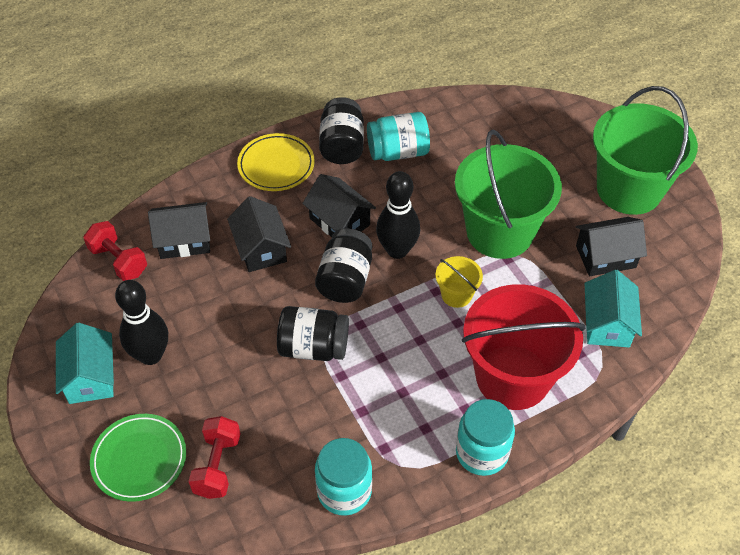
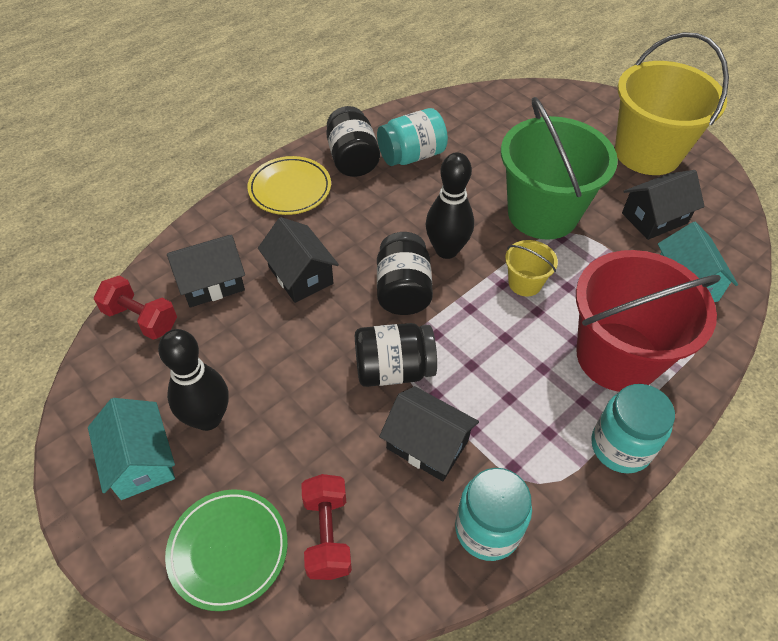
camera: 15 degrees left, 0 degrees up
(339, 221) = (376, 232): black house -> black house (427, 444)
(629, 189) = (647, 153): green bucket -> yellow bucket

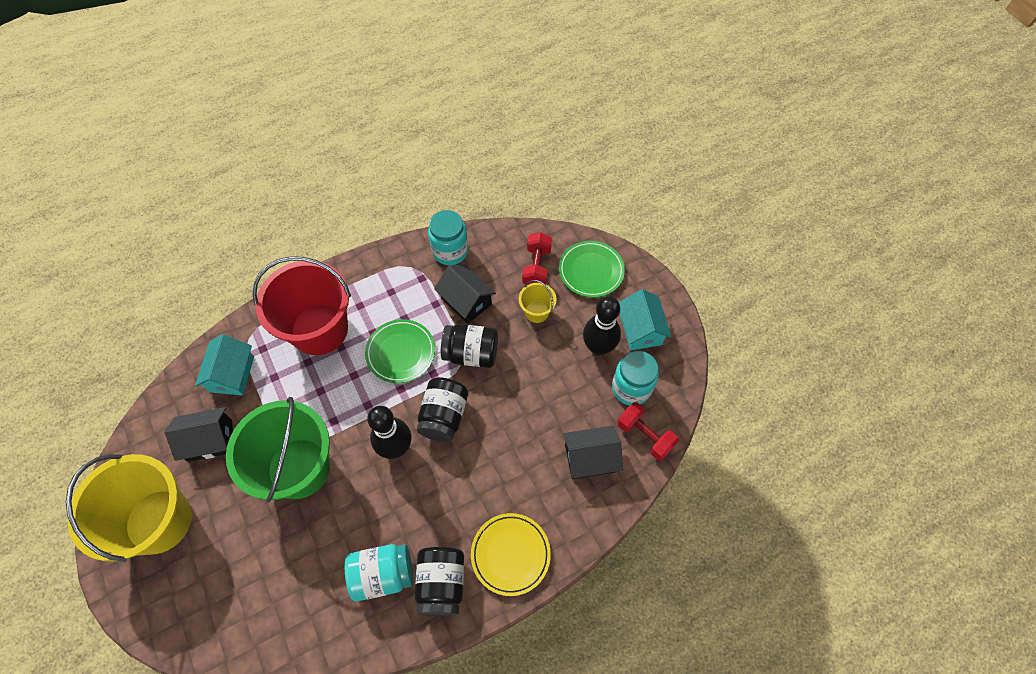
camera: 165 degrees left, 10 degrees up
(300, 275) = (519, 449): black house -> none
(491, 350) = (401, 352): none -> green plate
(525, 283) = (350, 401): yellow bucket -> yellow bucket (536, 312)
(620, 447) = (354, 275): turquoise jar -> turquoise jar (631, 388)

